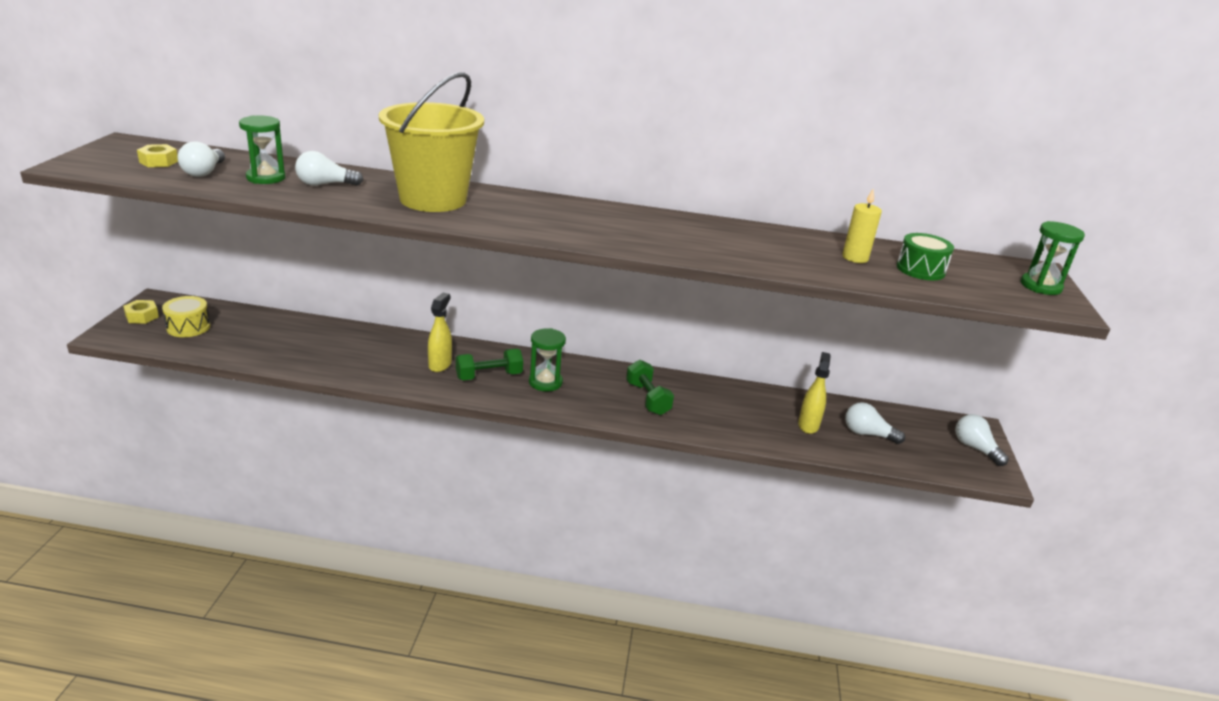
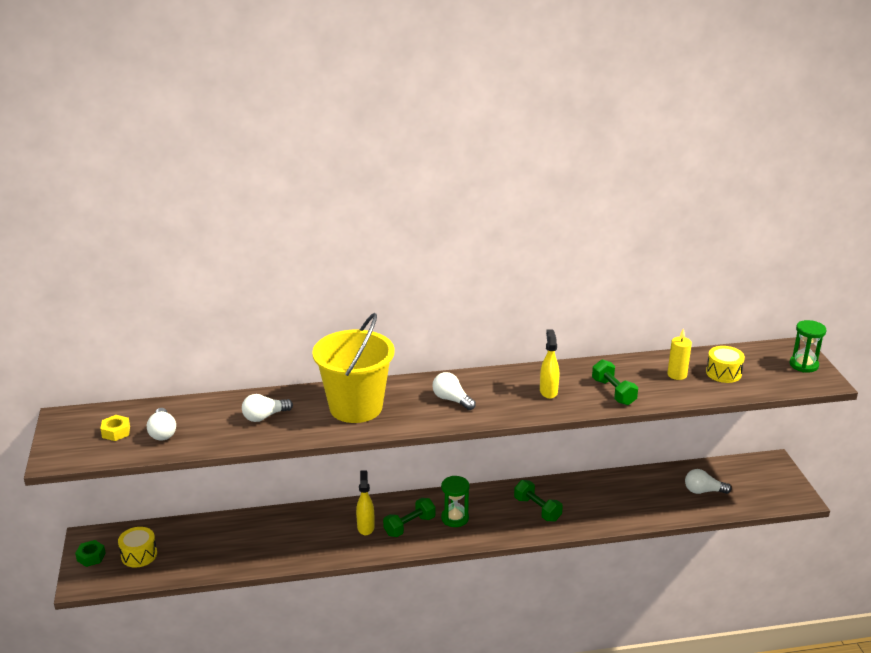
camera: 15 degrees left, 0 degrees up
(142, 316) = (91, 557): yellow nut -> green nut
(266, 178) = (214, 424): green hourglass -> none
(758, 254) = (613, 392): none -> green dumbbell
(808, 425) = (660, 496): yellow spray bottle -> yellow spray bottle (548, 391)
(920, 269) = (723, 373): green drum -> yellow drum
(975, 448) = (778, 480): white light bulb -> white light bulb (452, 400)

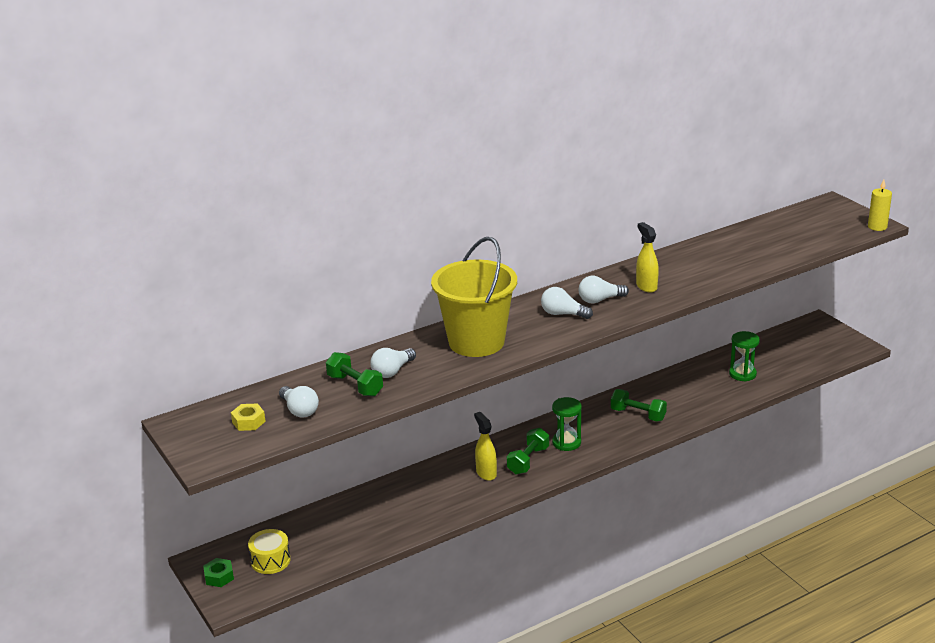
camera: 20 degrees left, 0 degrees up
(613, 392) = (705, 274): green dumbbell -> green dumbbell (355, 385)
(677, 375) = (748, 247): yellow candle -> yellow candle (877, 227)
(703, 491) = (775, 361): white light bulb -> white light bulb (600, 300)
(723, 373) = (787, 236): yellow drum -> none
(803, 365) = (848, 215): green hourglass -> green hourglass (742, 374)

